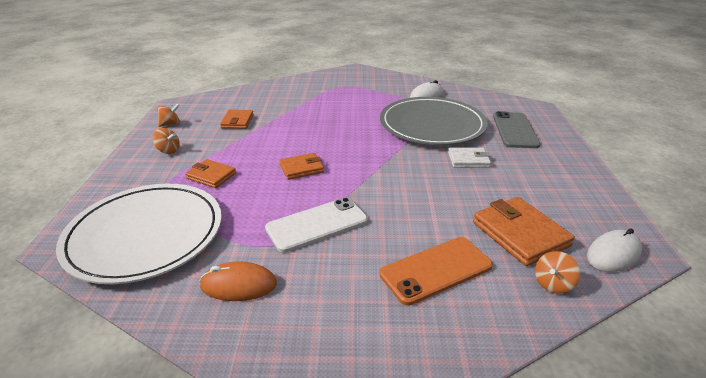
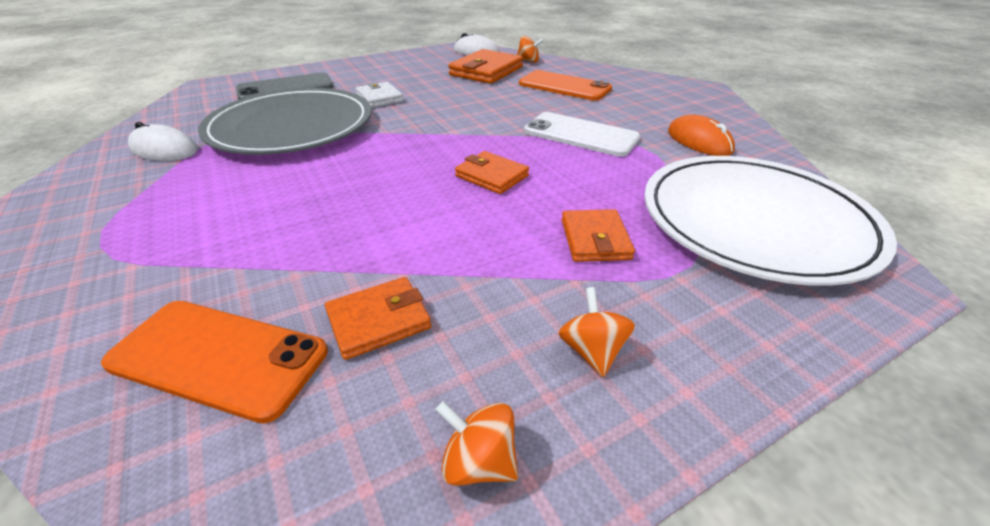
camera: 120 degrees left, 5 degrees up
(257, 100) = (218, 357): none -> orange phone

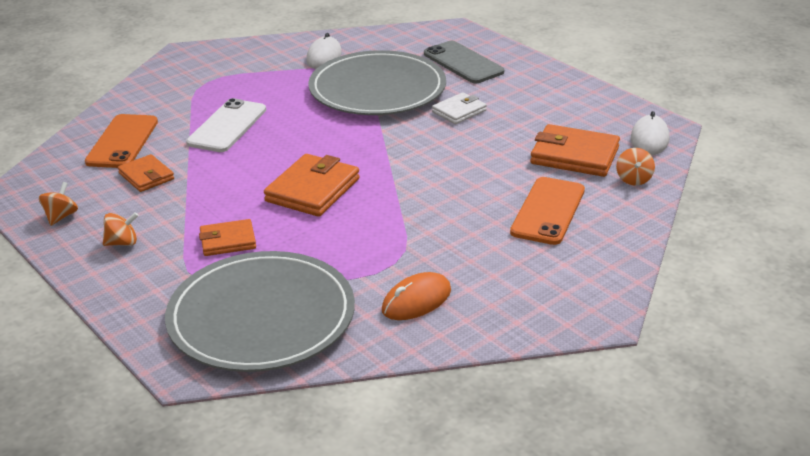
camera: 80 degrees right, 5 degrees down
(491, 176) = (313, 190): orange wallet -> orange wallet, size x1.64
(580, 135) = (408, 228): white phone -> white phone (227, 126)
(755, 221) = (261, 317): white plate -> grey plate

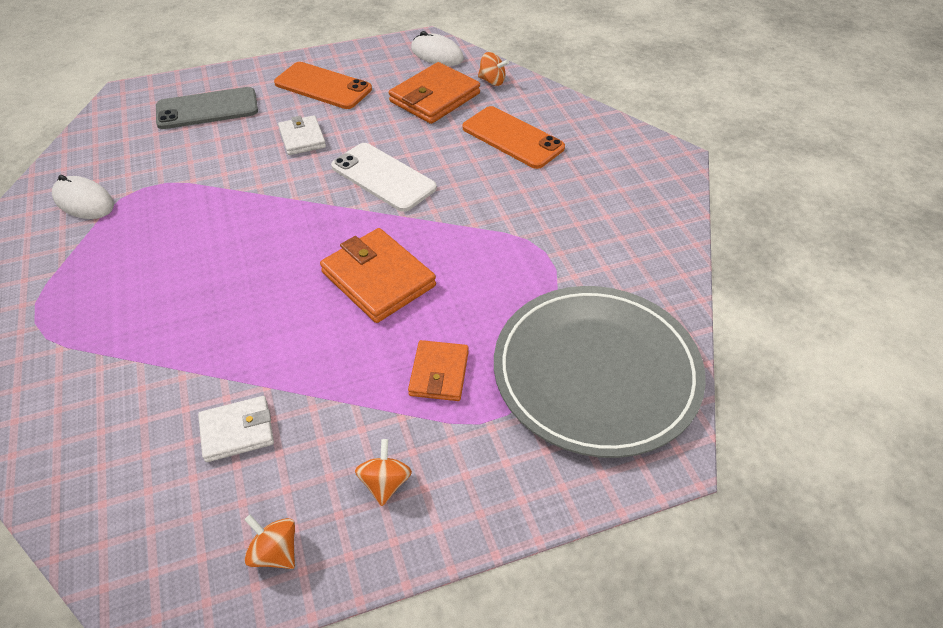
camera: 70 degrees left, 15 degrees up
(122, 142) = (120, 446): orange phone -> orange phone (323, 86)
(146, 176) = (237, 431): orange wallet -> white wallet
(227, 126) = (175, 324): white phone -> white phone (383, 177)
(377, 89) = (204, 180): grey plate -> none
(416, 300) = (612, 252): orange mouse -> none

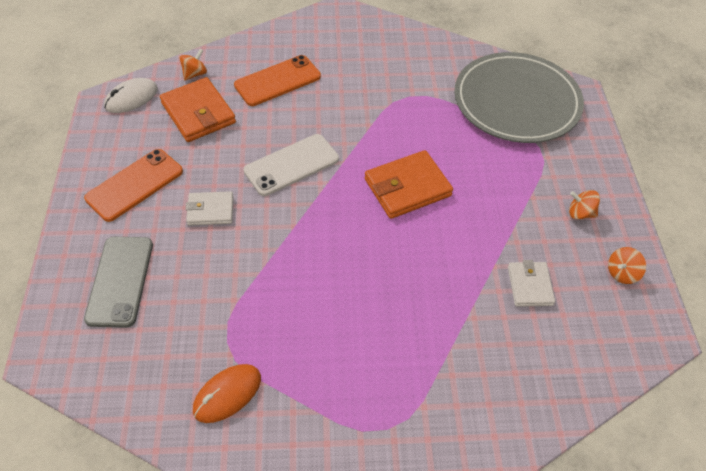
camera: 75 degrees left, 5 degrees up
(84, 201) = (227, 394): white mouse -> orange mouse
(439, 373) = (502, 172): orange wallet -> none

